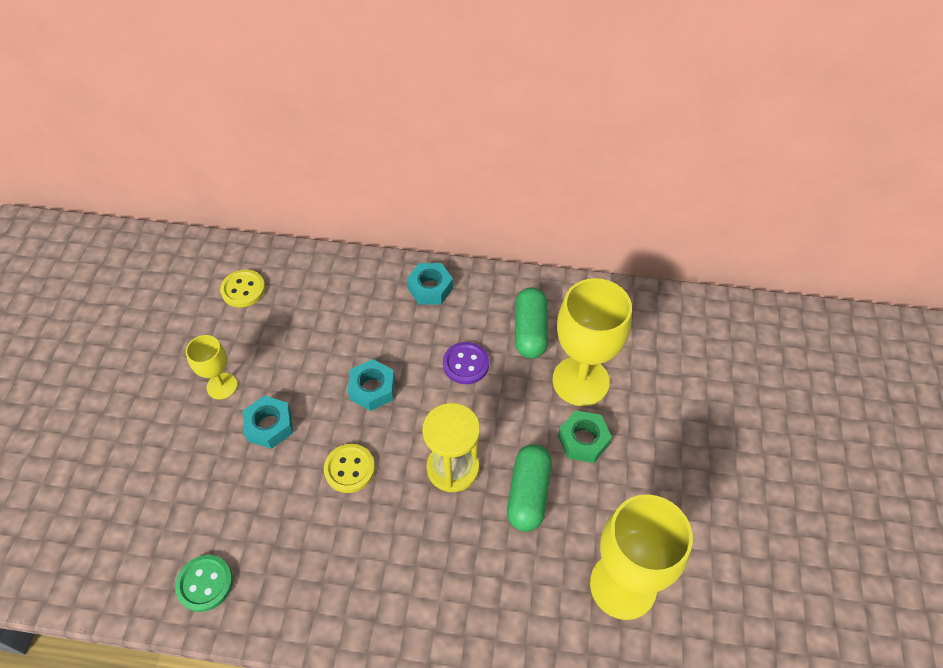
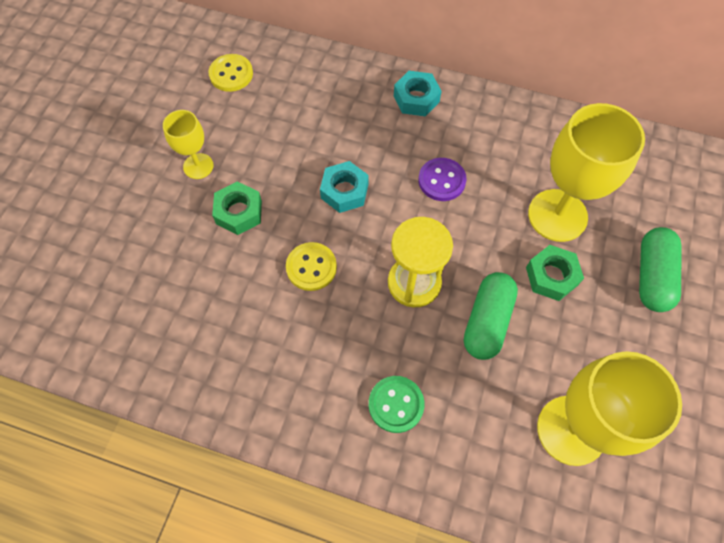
camera: 10 degrees right, 10 degrees up
(205, 583) = (157, 355): green button -> green button (396, 404)
(269, 426) = (239, 212): turquoise nut -> green nut
(530, 331) = (512, 157): green capsule -> green capsule (652, 276)

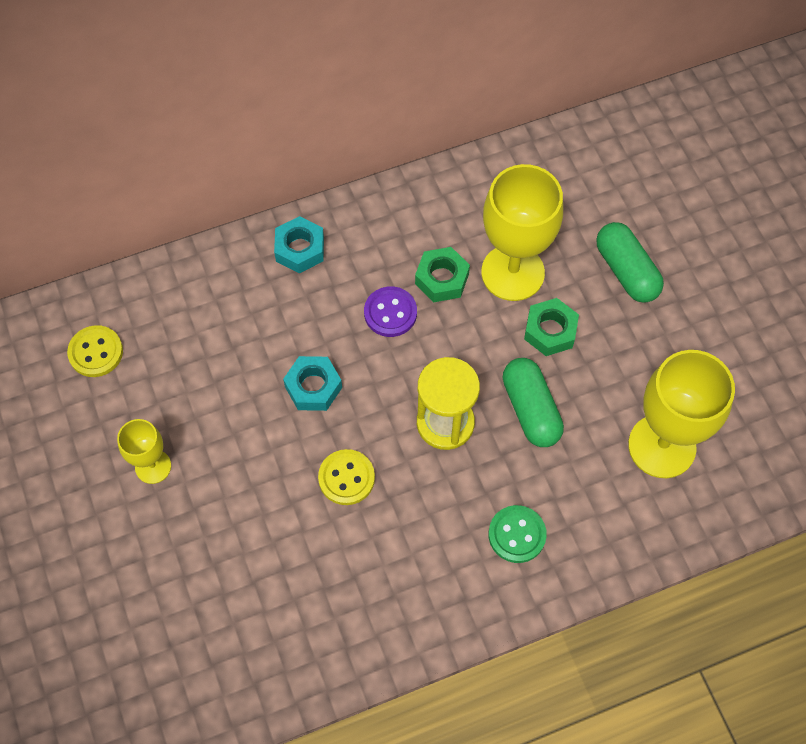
camera: 40 degrees left, 0 degrees up
(239, 212) = (234, 479): green nut -> green nut (442, 279)

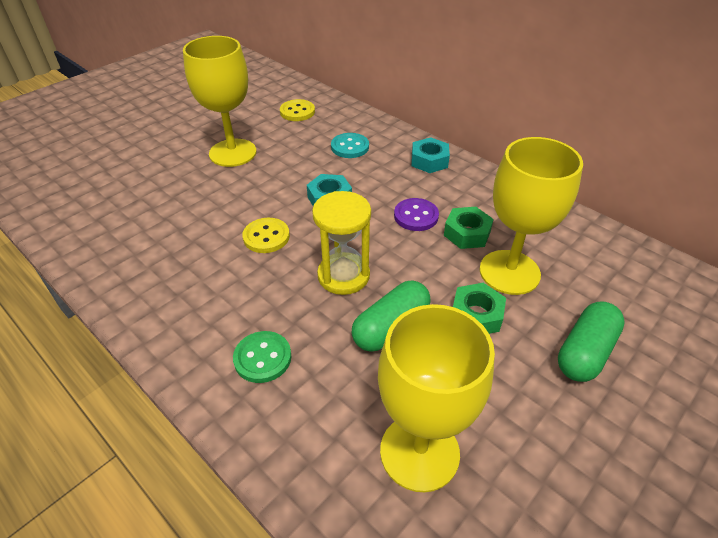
camera: 65 degrees right, 20 degrees down
(153, 466) = (233, 153): yellow goblet -> yellow goblet, size x1.89
(221, 322) = (350, 147): none -> turquoise button

